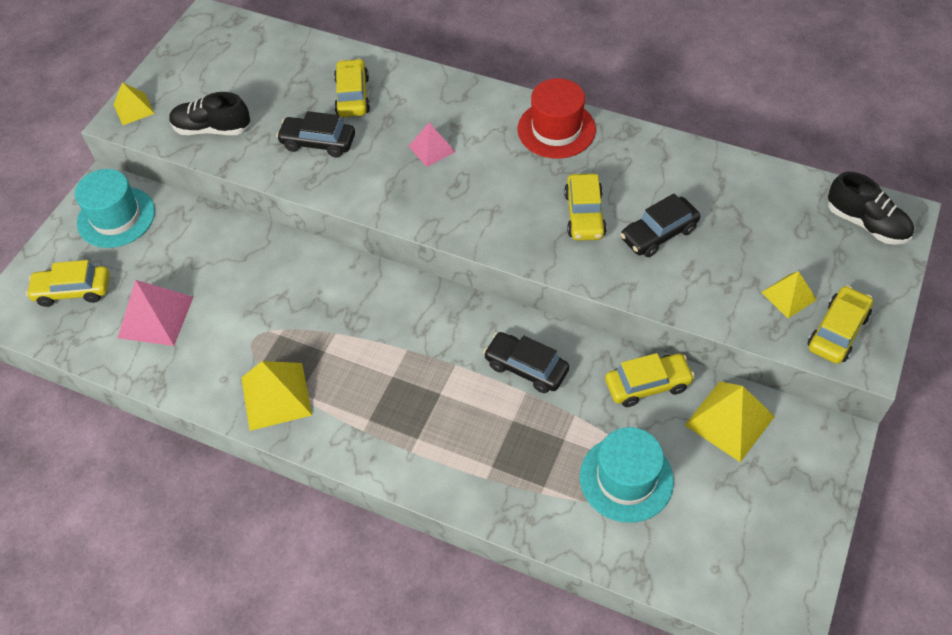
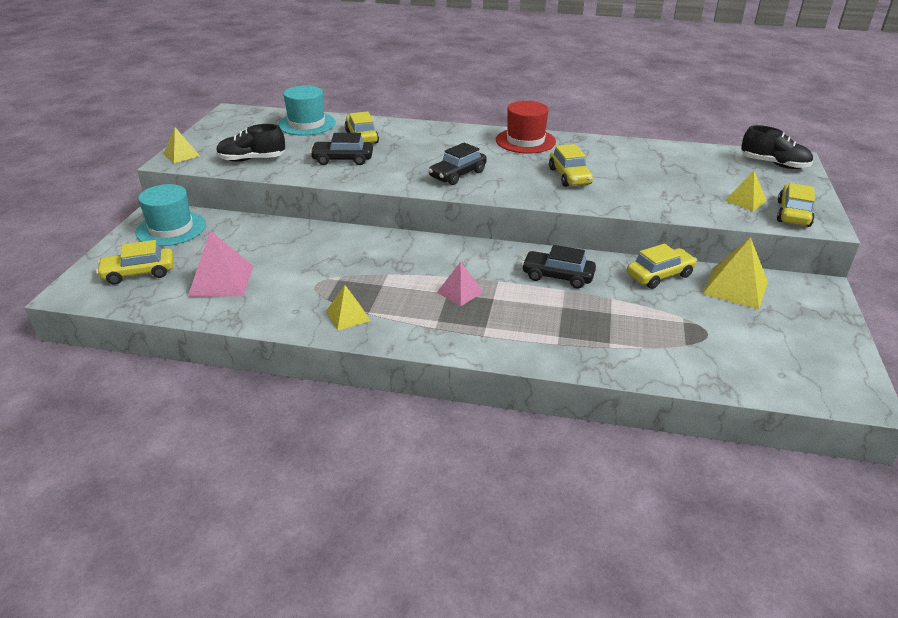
camera: 15 degrees left, 20 degrees down
(276, 396) = (348, 316): yellow pyramid -> yellow pyramid, size x0.61
(431, 149) = (435, 156): pink pyramid -> pink pyramid (459, 292)
(626, 478) = (675, 329): turquoise hat -> turquoise hat (306, 124)
(659, 234) = (630, 180): black car -> black car (457, 174)

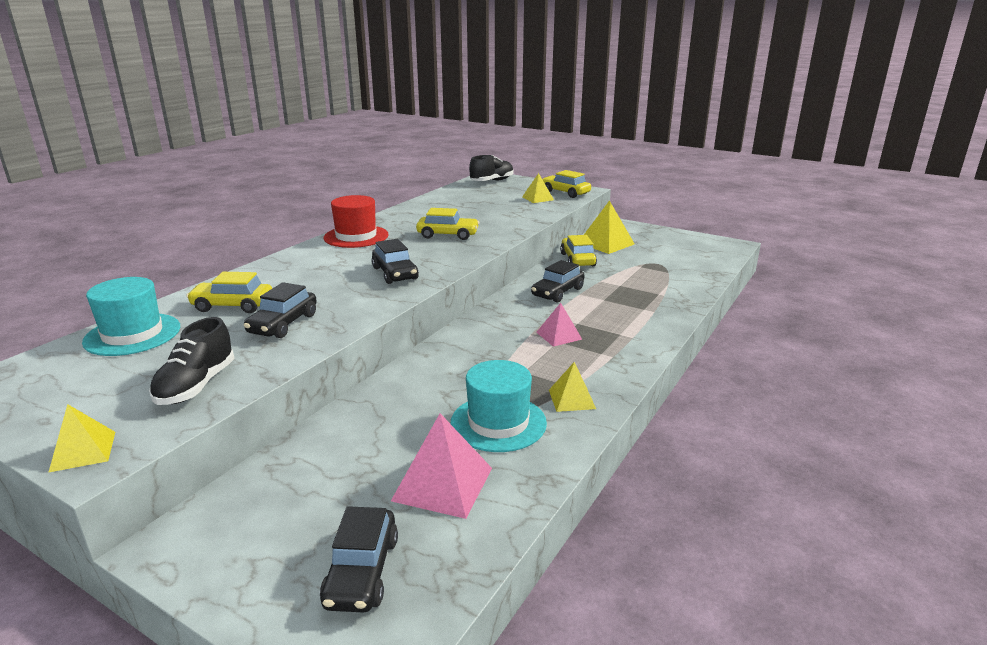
camera: 70 degrees left, 10 degrees down
(139, 273) = (362, 571): yellow car -> black car
(171, 228) = (241, 528): turquoise hat -> turquoise hat (498, 423)

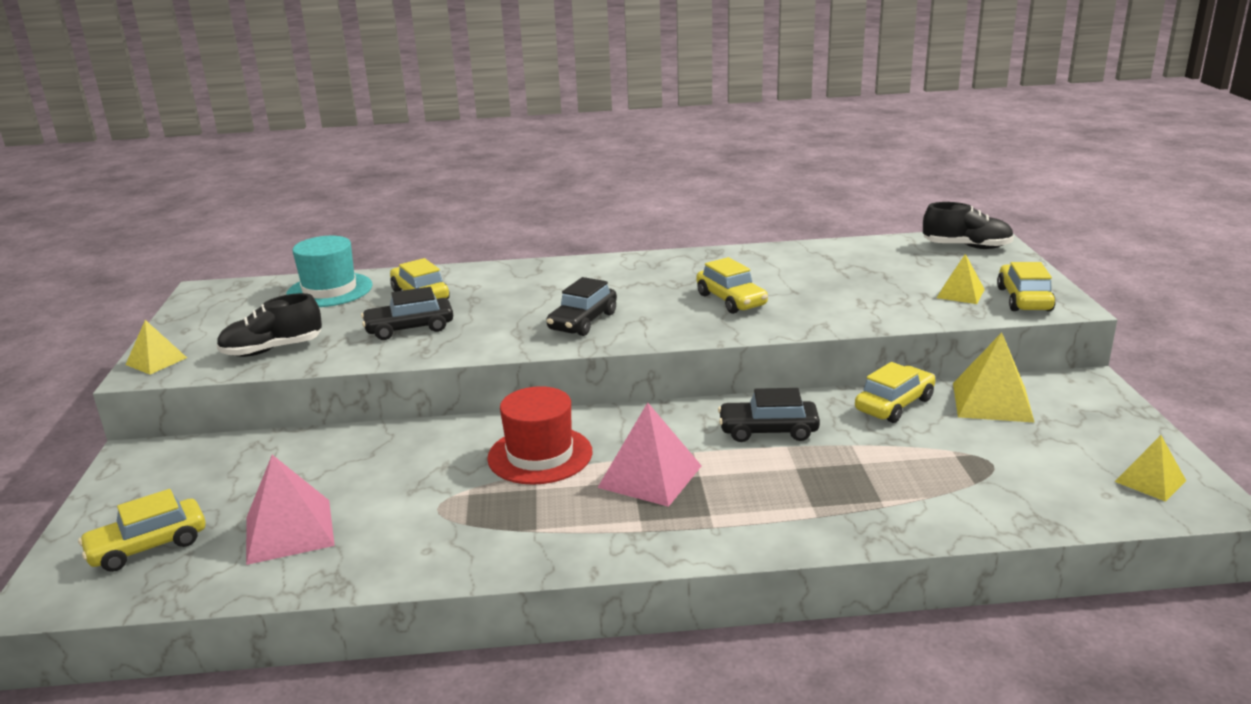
camera: 55 degrees right, 0 degrees up
(356, 236) = (648, 266): red hat -> red hat (540, 455)
(362, 571) = (148, 546): black car -> yellow car
(498, 423) = (417, 516): turquoise hat -> none
(559, 335) = (650, 476): pink pyramid -> pink pyramid, size x1.63
(572, 399) = (508, 540): yellow pyramid -> yellow pyramid (1150, 481)

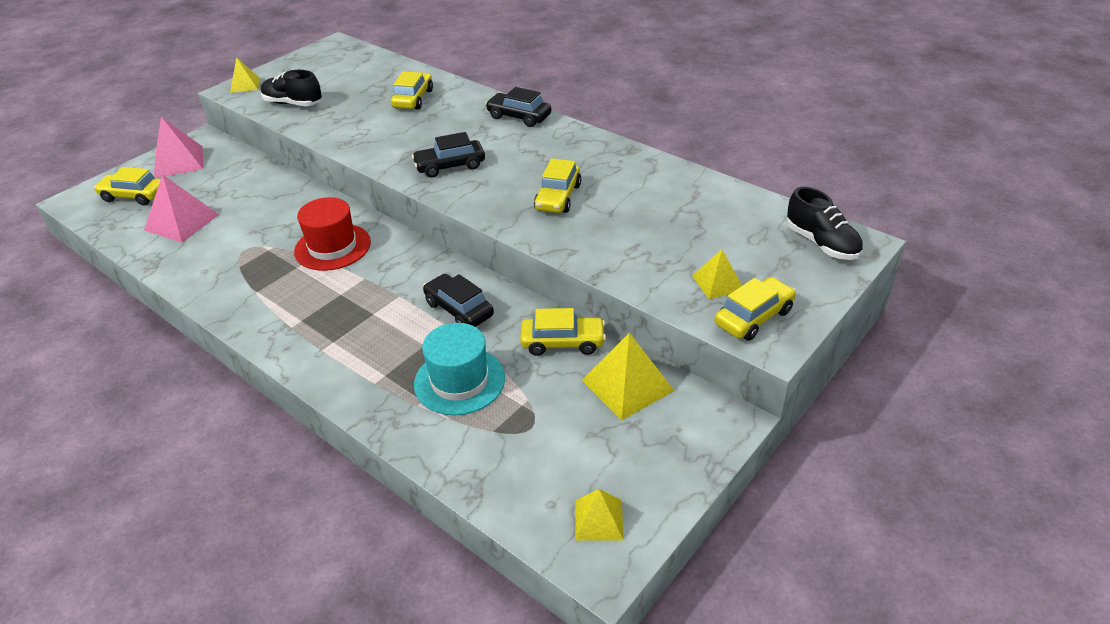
camera: 45 degrees right, 15 degrees up
(329, 290) = (382, 72): turquoise hat -> turquoise hat (459, 381)
(409, 328) = (367, 122): black car -> black car (519, 117)
(650, 476) = (352, 297): pink pyramid -> pink pyramid (178, 162)

